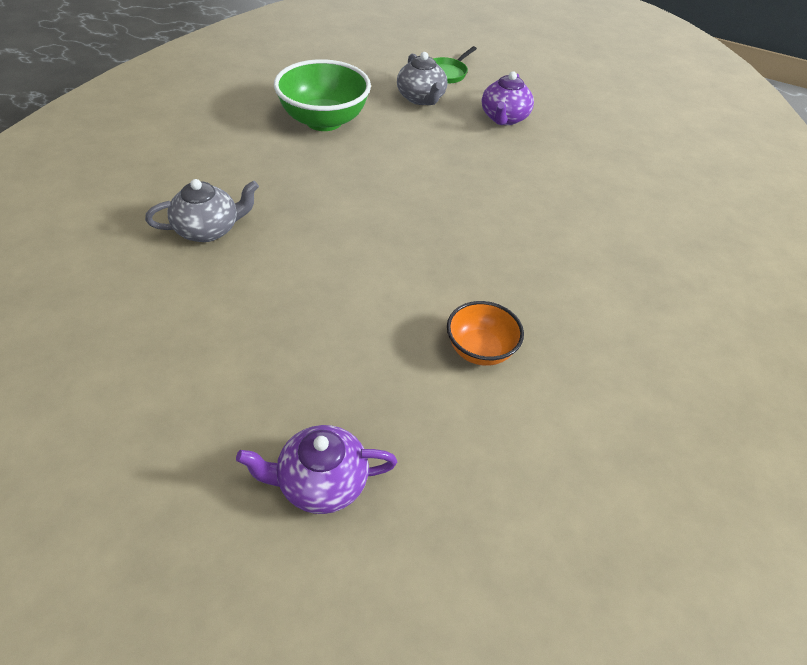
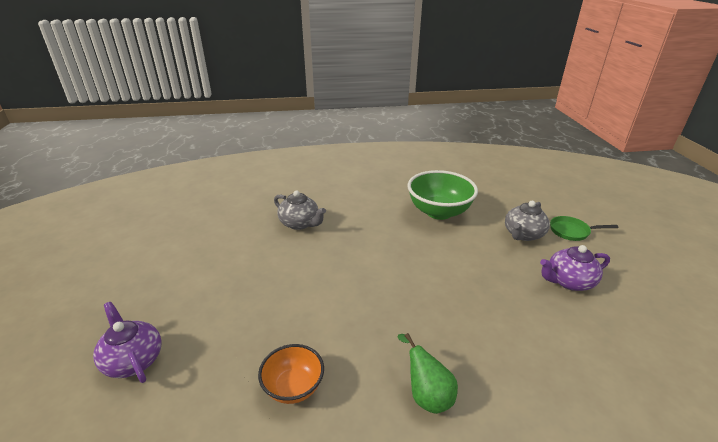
camera: 60 degrees right, 15 degrees down
(554, 268) = (426, 394): none -> green pear

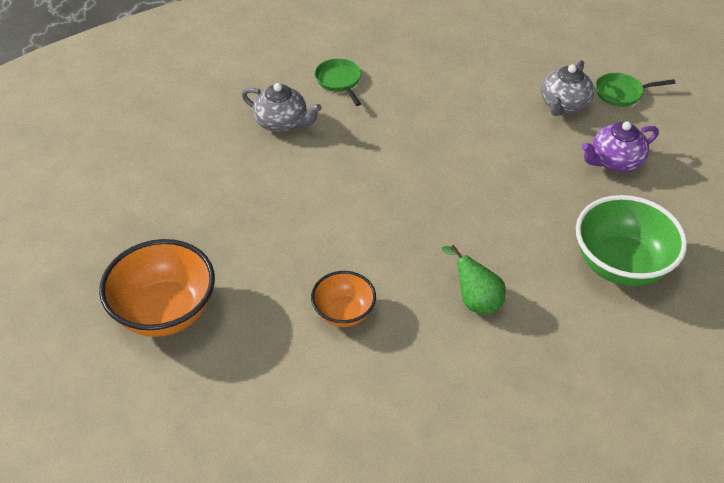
camera: 10 degrees left, 15 degrees up
(133, 360) = (165, 311): purple teapot -> orange bowl
(351, 202) = (339, 81): none -> green pan
(439, 212) = (457, 83): green bowl -> green bowl (621, 265)

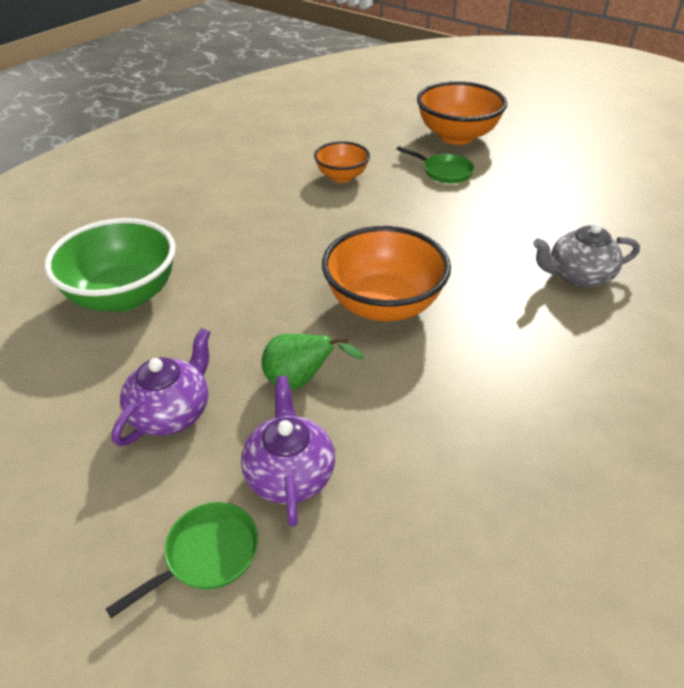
camera: 145 degrees right, 5 degrees down
(339, 81) = (598, 352): green pan -> green pan (444, 172)
(433, 165) = (383, 305): none -> orange bowl
(475, 300) = (248, 219): green pear -> green pear (301, 381)
(564, 105) = (289, 474): grey teapot -> purple teapot

